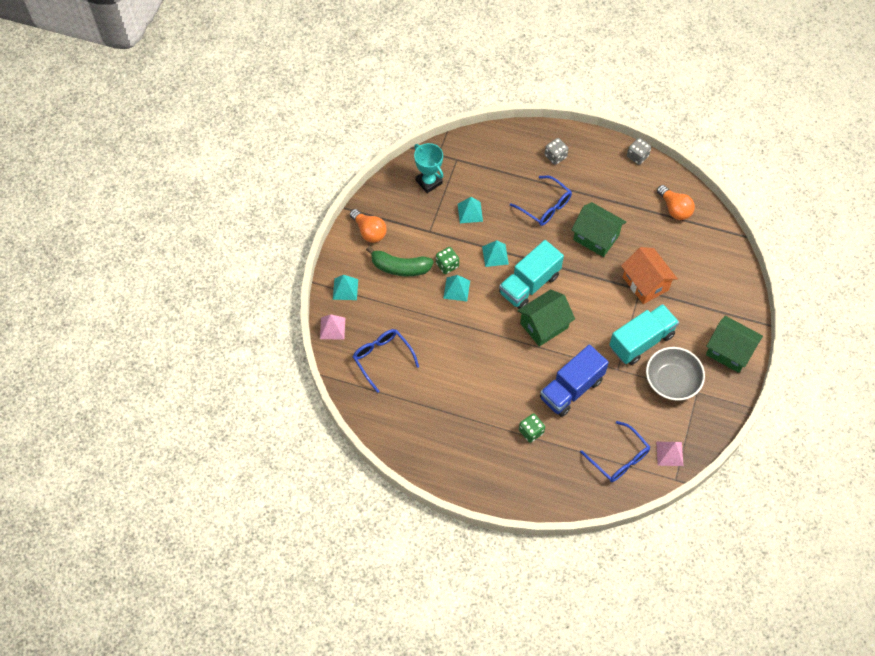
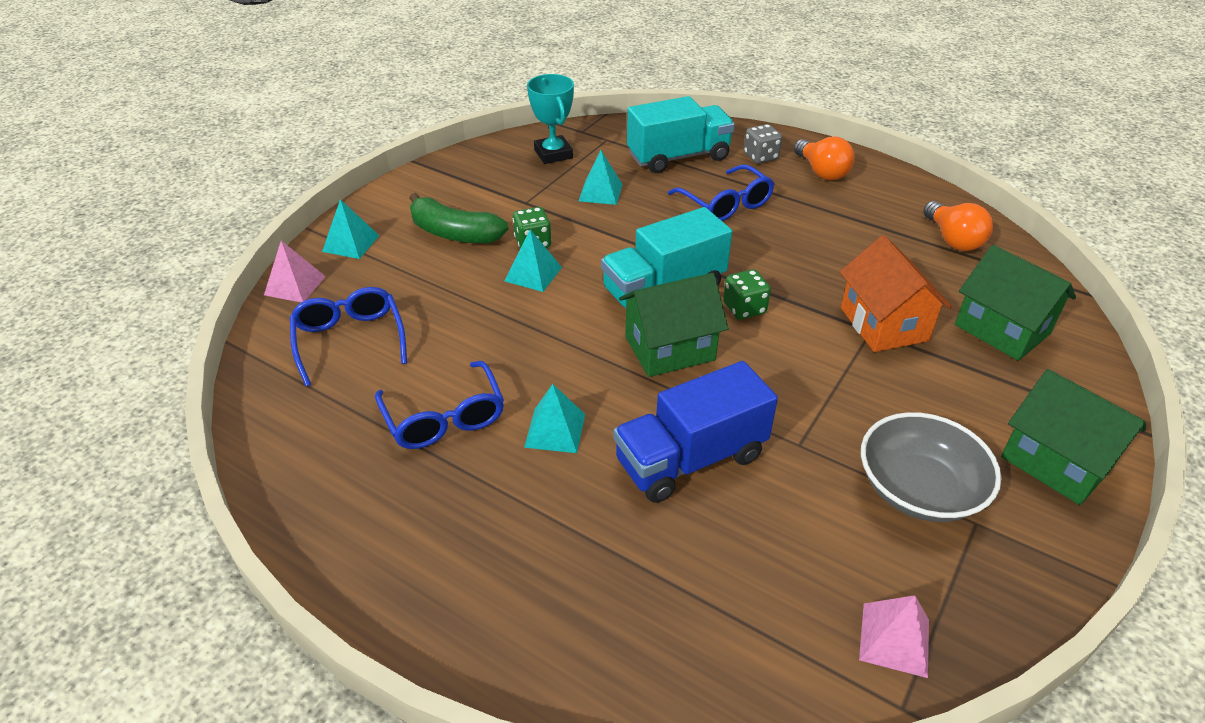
camera: 15 degrees right, 20 degrees down
(369, 231) = (432, 188): orange light bulb -> orange light bulb (821, 172)
(495, 255) = (619, 244): turquoise pyramid -> turquoise pyramid (555, 430)
(531, 431) = (575, 518): green dice -> green dice (744, 308)
(596, 237) = (803, 251): green house -> green house (1002, 329)
(618, 458) = (762, 619): blue glasses -> blue glasses (444, 417)
(637, 156) = (895, 174): grey dice -> none
(641, 341) = (860, 408): turquoise truck -> turquoise truck (678, 157)

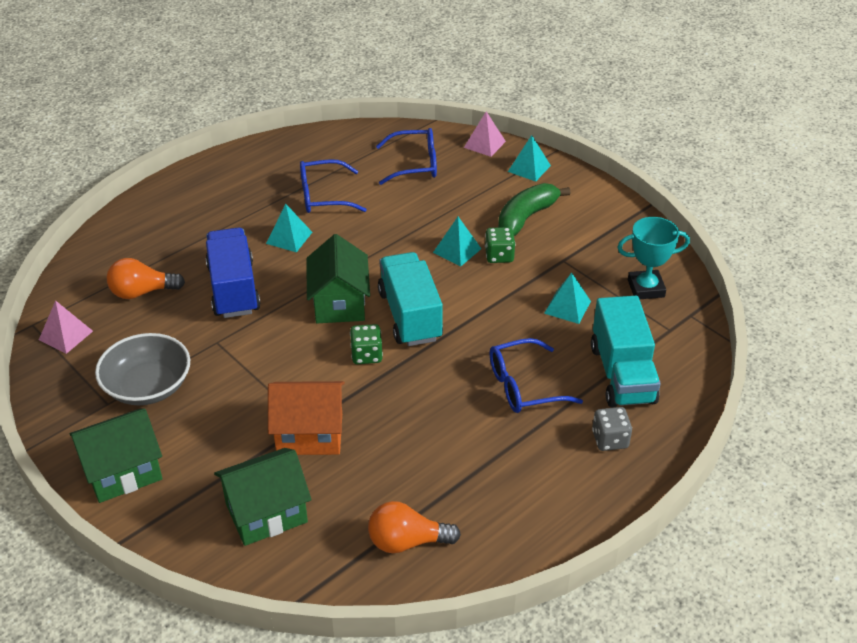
camera: 105 degrees right, 0 degrees up
(821, 172) = (566, 481): orange light bulb -> orange light bulb (142, 292)

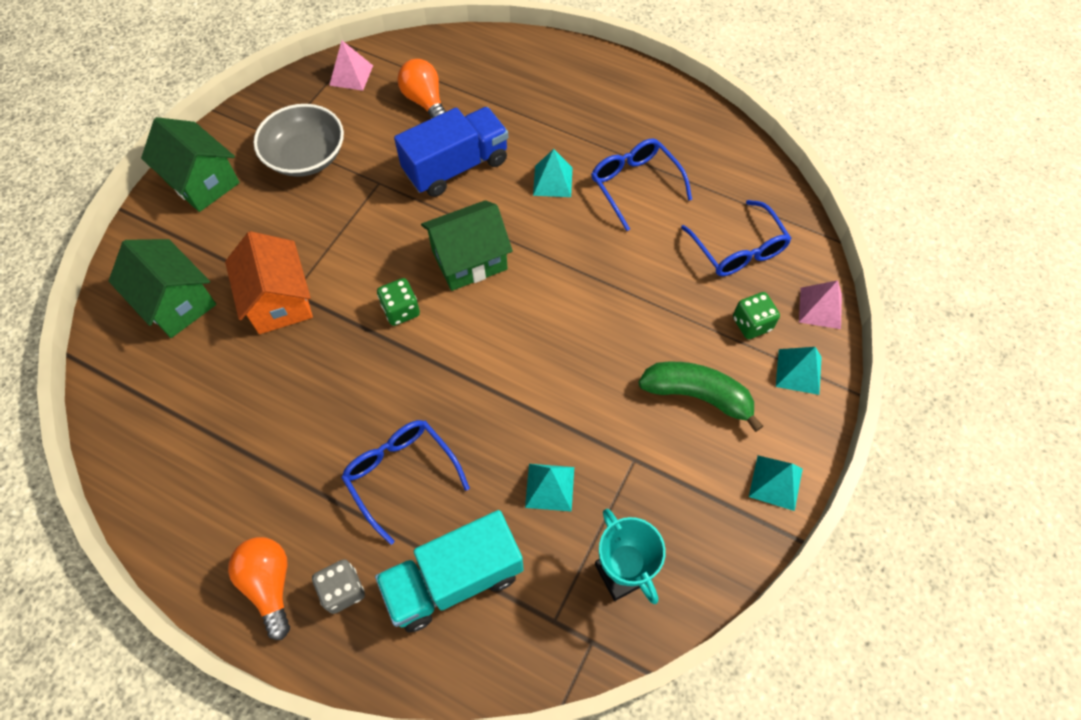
camera: 70 degrees right, 20 degrees up
(407, 541) = (162, 428): orange light bulb -> orange light bulb (270, 584)
(410, 316) = (474, 329): turquoise truck -> none
(457, 250) = (601, 340): turquoise pyramid -> turquoise pyramid (775, 482)
(499, 256) = (611, 387): green dice -> green dice (751, 324)

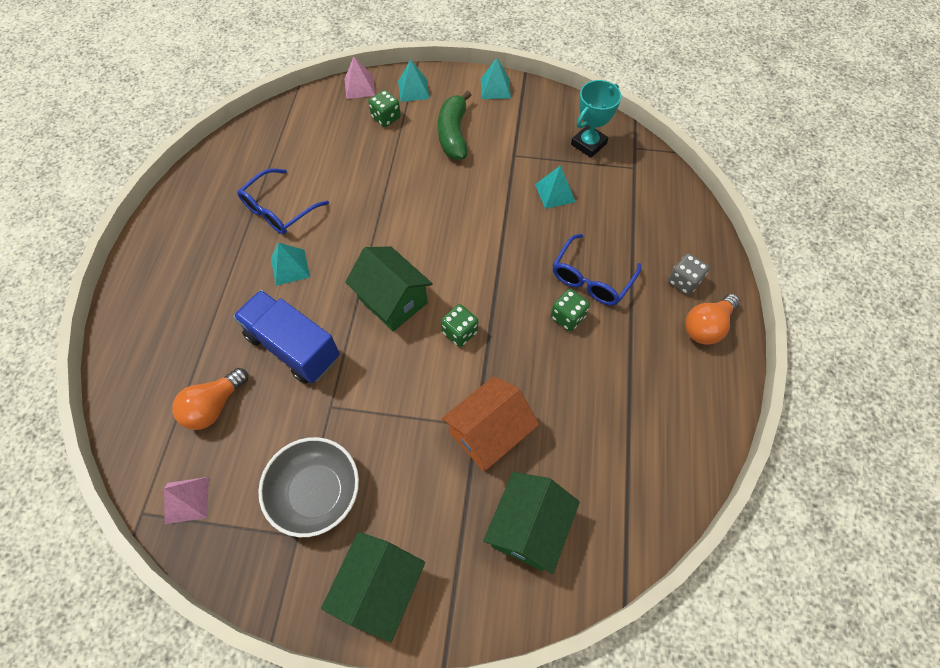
camera: 110 degrees left, 0 degrees up
(364, 425) = (567, 317): none -> green dice
(454, 579) = (641, 224): turquoise truck -> none
(737, 249) = (323, 136): blue glasses -> none

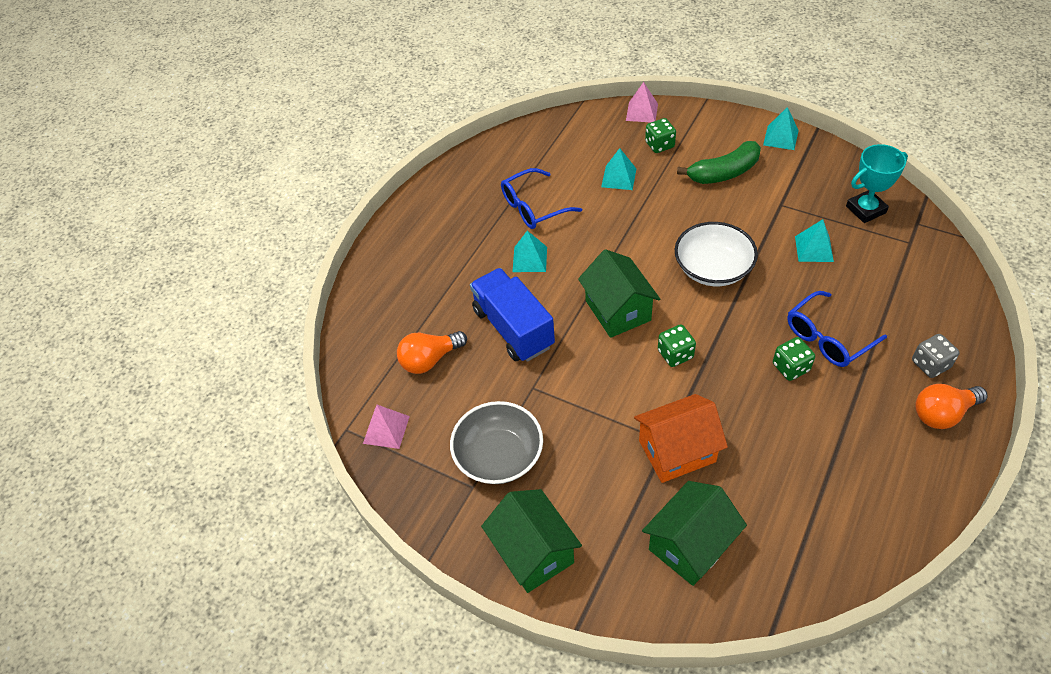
camera: 25 degrees right, 10 degrees down
(379, 588) = (533, 552): green house -> green house turned 75 degrees counterclockwise
(413, 90) = (695, 124): turquoise pyramid -> turquoise pyramid (618, 177)
(453, 134) = (723, 173): green banana -> green banana turned 135 degrees counterclockwise
(470, 234) = (713, 268): none -> white bowl

